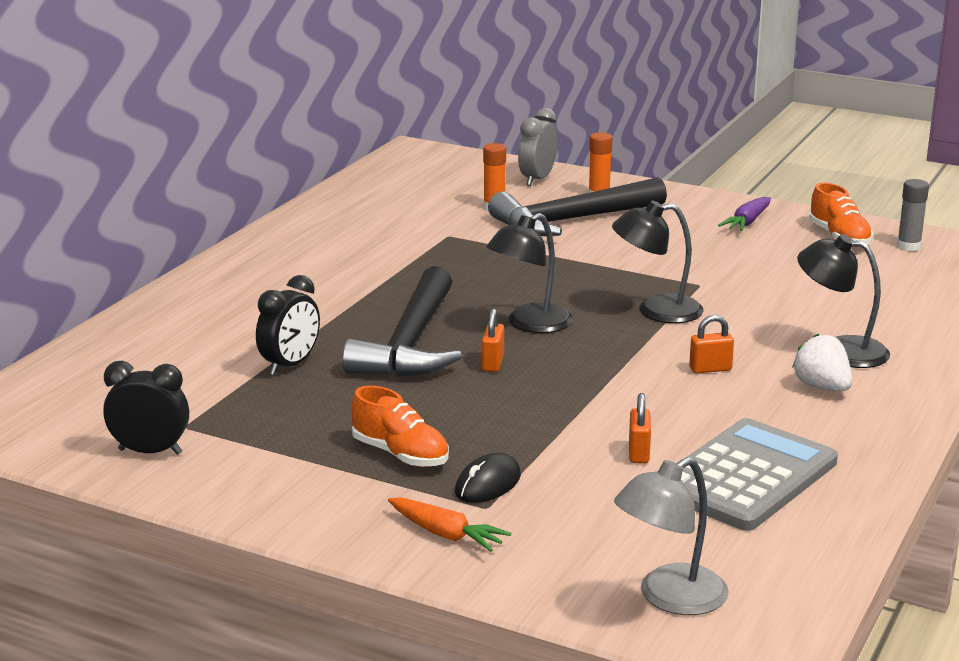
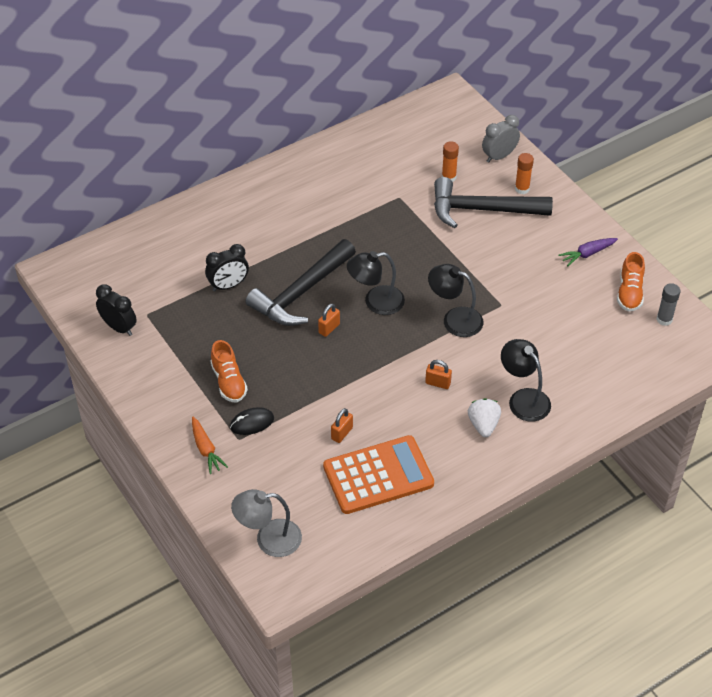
camera: 30 degrees right, 25 degrees up
(746, 477) = (378, 475): grey calculator -> orange calculator

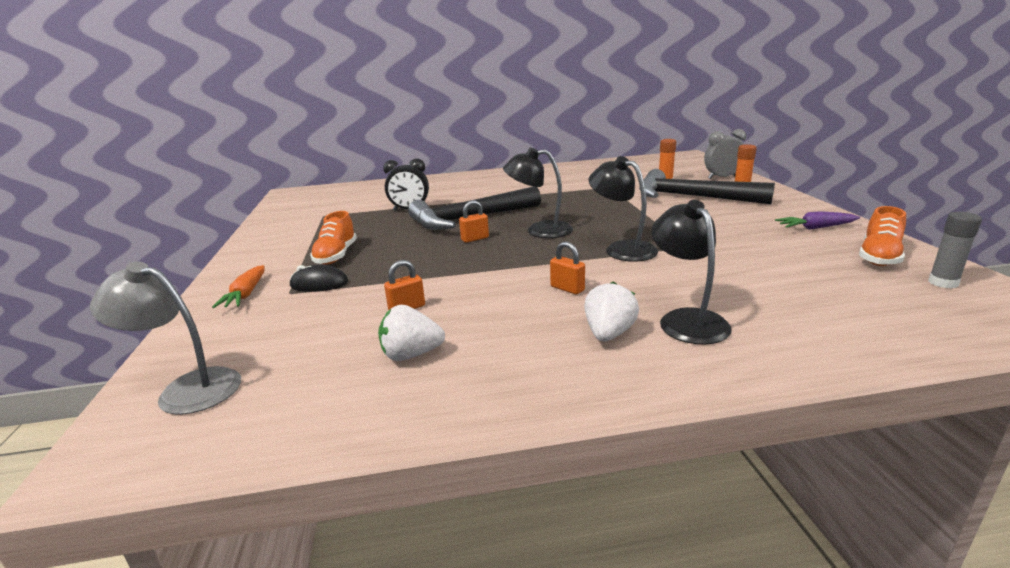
camera: 25 degrees right, 25 degrees down
(119, 327) = (292, 218): black clock -> none
(378, 475) = (411, 355): orange calculator -> white strawberry

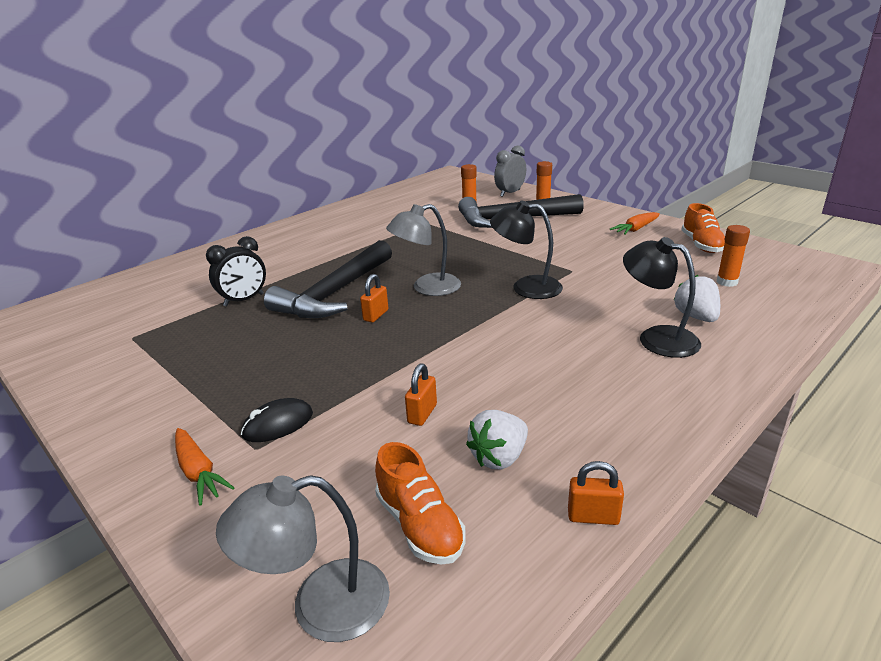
camera: 35 degrees left, 5 degrees up
(336, 256) = (241, 384): orange shoe -> orange shoe (419, 525)
(539, 230) = (427, 288): black lamp -> grey lamp
(567, 288) = (536, 341): orange padlock -> orange padlock (593, 517)
(609, 334) = (623, 371): white strawberry -> white strawberry (696, 317)
(815, 228) = (636, 229): purple carrot -> orange carrot
(856, 296) = (727, 282): none -> orange glue stick
(943, 283) = (756, 256): grey glue stick -> none

